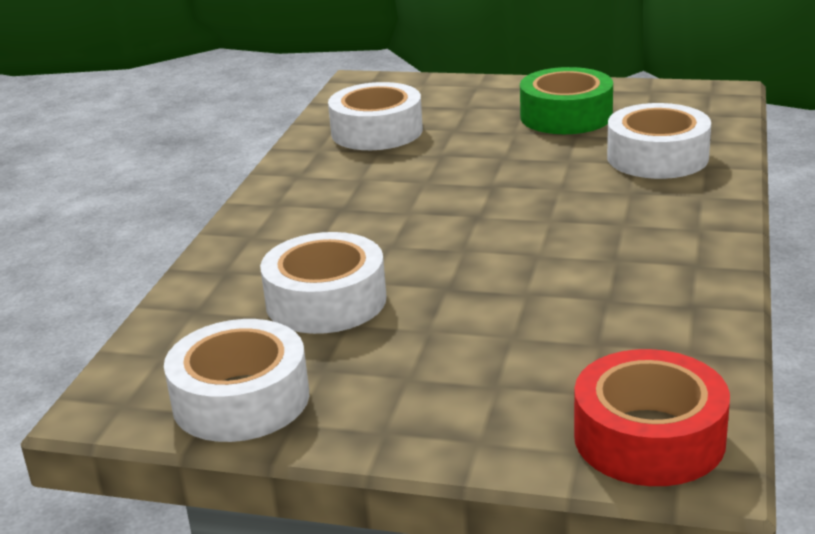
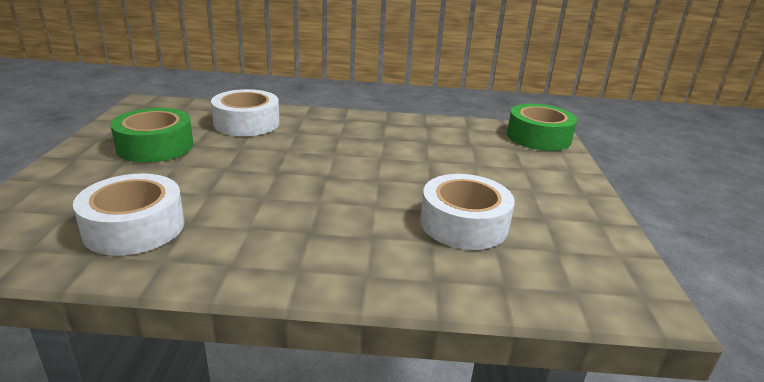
camera: 105 degrees left, 0 degrees up
(241, 399) = (596, 243): white tape -> none
(649, 438) = (538, 137): red tape -> green tape

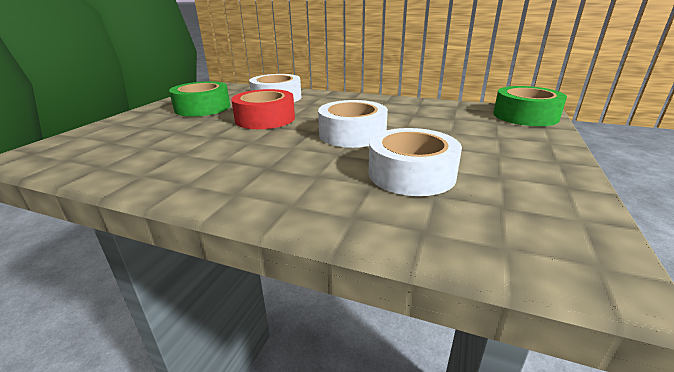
camera: 20 degrees right, 0 degrees up
(134, 227) = (142, 152): white tape -> white tape (352, 134)
(256, 160) = (265, 119): none -> red tape

